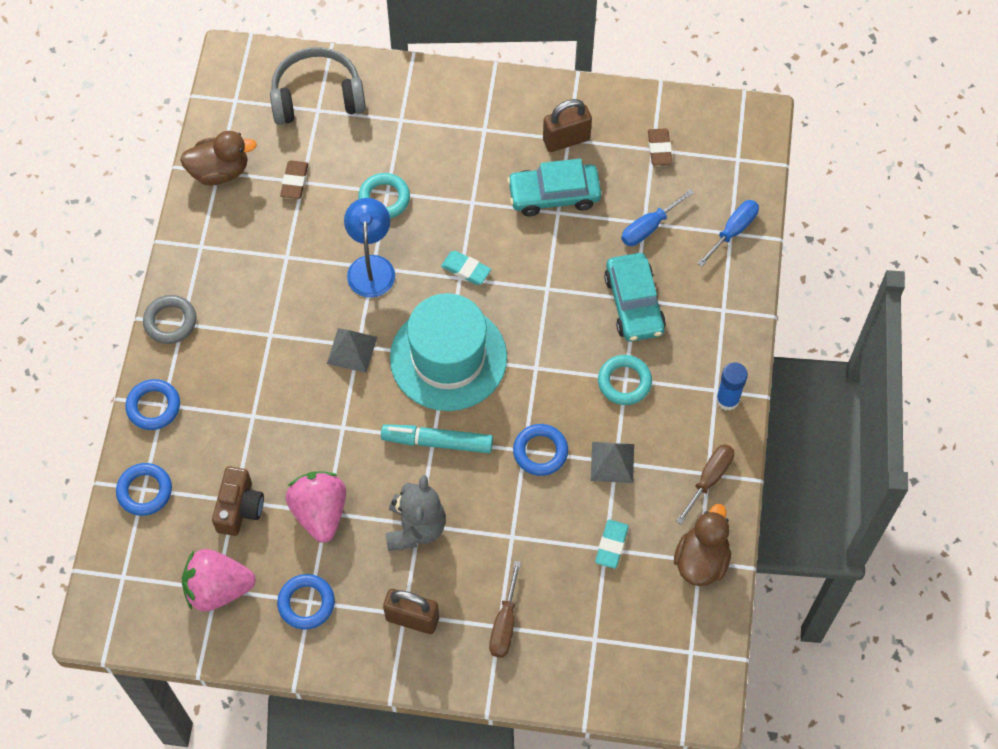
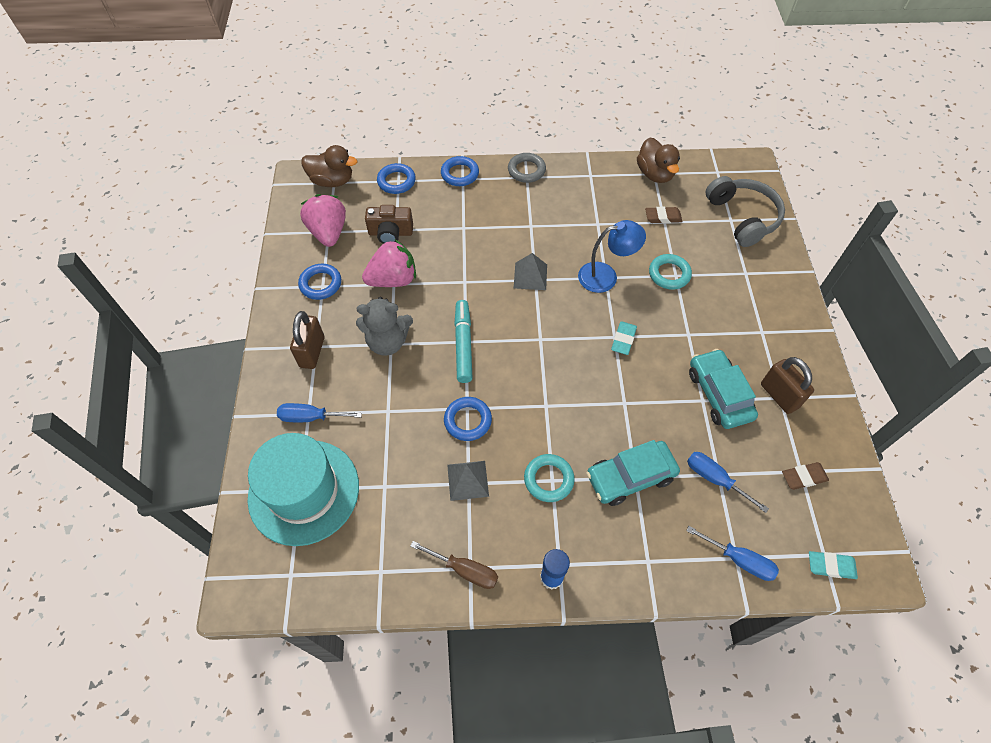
camera: 80 degrees right, 5 degrees down
(448, 358) = (539, 340): turquoise hat -> turquoise hat (304, 491)
(504, 624) = (310, 417): brown screwdriver -> blue screwdriver
(611, 545) = (388, 491): turquoise eraser -> turquoise eraser (831, 566)
(701, 560) = (381, 573): brown duck -> brown duck (332, 181)

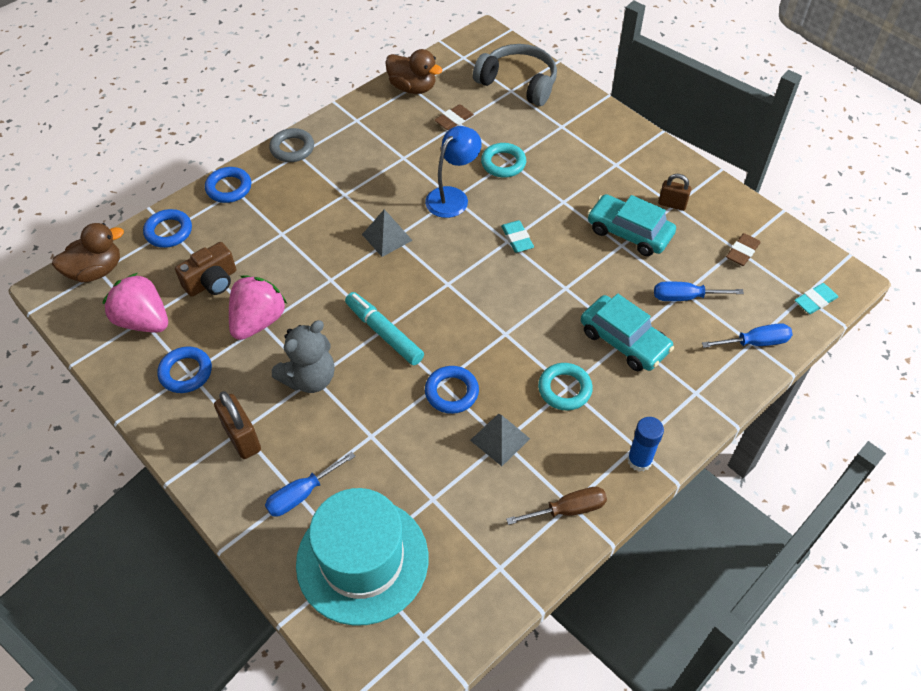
camera: 40 degrees left, 5 degrees down
(630, 477) = (624, 341): turquoise car -> turquoise car turned 75 degrees counterclockwise
(779, 396) = (672, 204): brown padlock -> brown padlock, size x0.66

